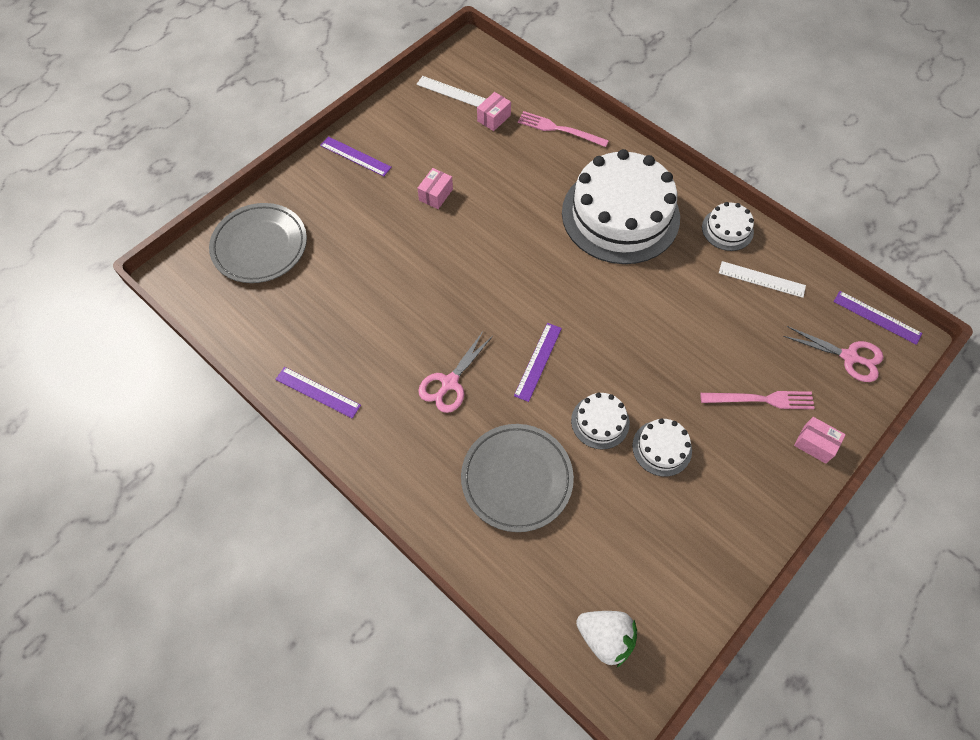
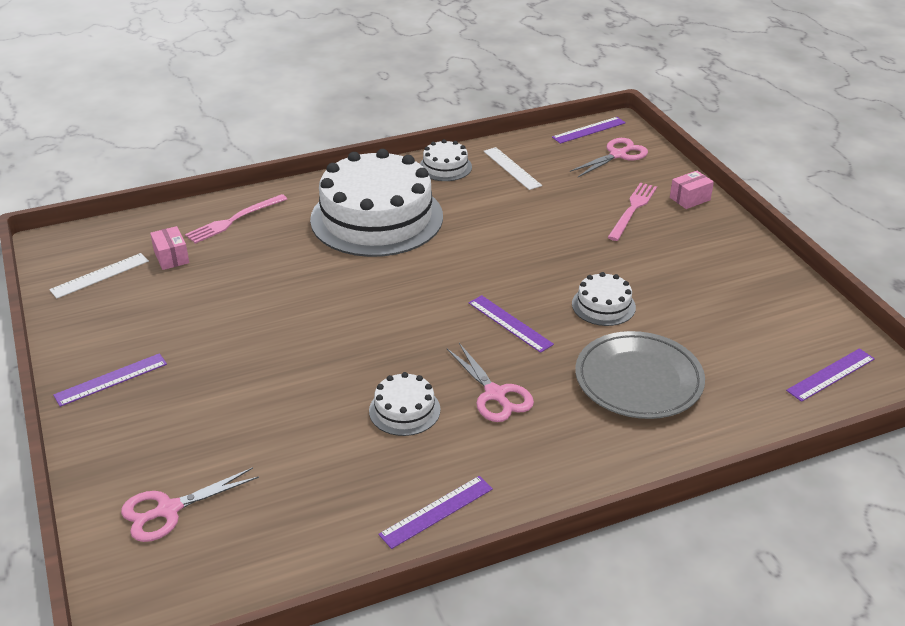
camera: 65 degrees left, 25 degrees down
(260, 246) = (168, 510): grey plate -> pink scissors
(436, 195) = (235, 331): pink box -> none
(605, 637) = (831, 374): white strawberry -> purple ruler
(662, 448) = (651, 278): white cake -> white cake (404, 410)
(761, 279) = (512, 168): white ruler -> white ruler turned 75 degrees counterclockwise

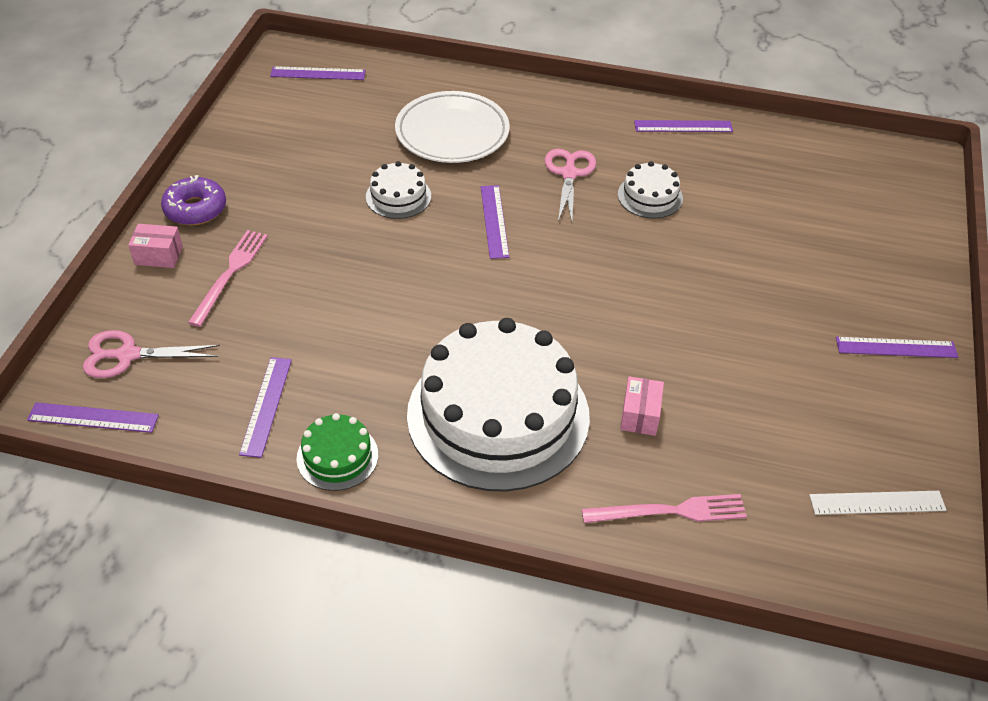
camera: 145 degrees left, 10 degrees up
(168, 510) = (877, 212): pink scissors -> none
(171, 257) = (778, 486): pink box -> pink box (640, 415)
(445, 167) = (337, 456): white cake -> green cake
(512, 168) = (266, 406): white ruler -> purple ruler
(632, 209) = (230, 274): pink fork -> pink fork turned 135 degrees clockwise
(638, 380) = (452, 133): grey plate -> white plate
(718, 231) = (195, 209): none -> purple donut

